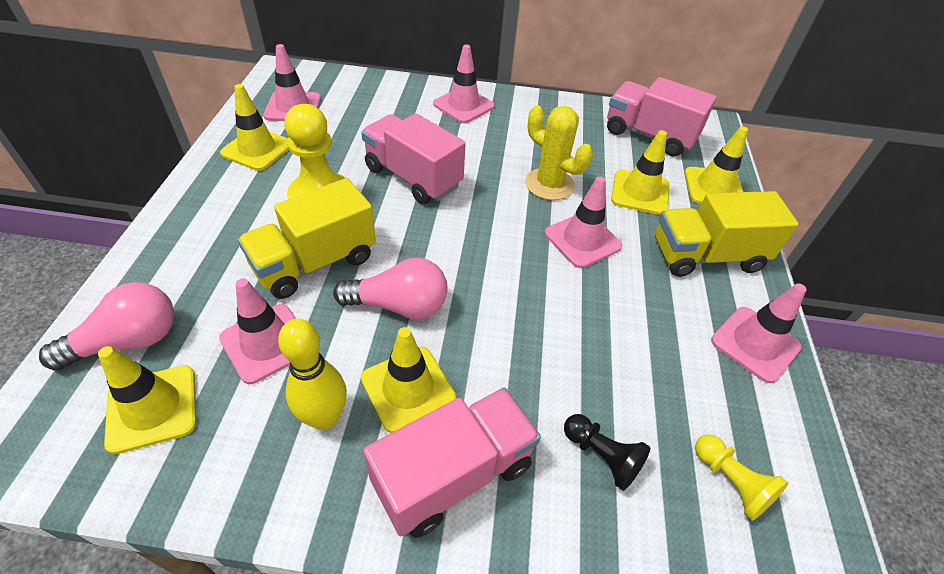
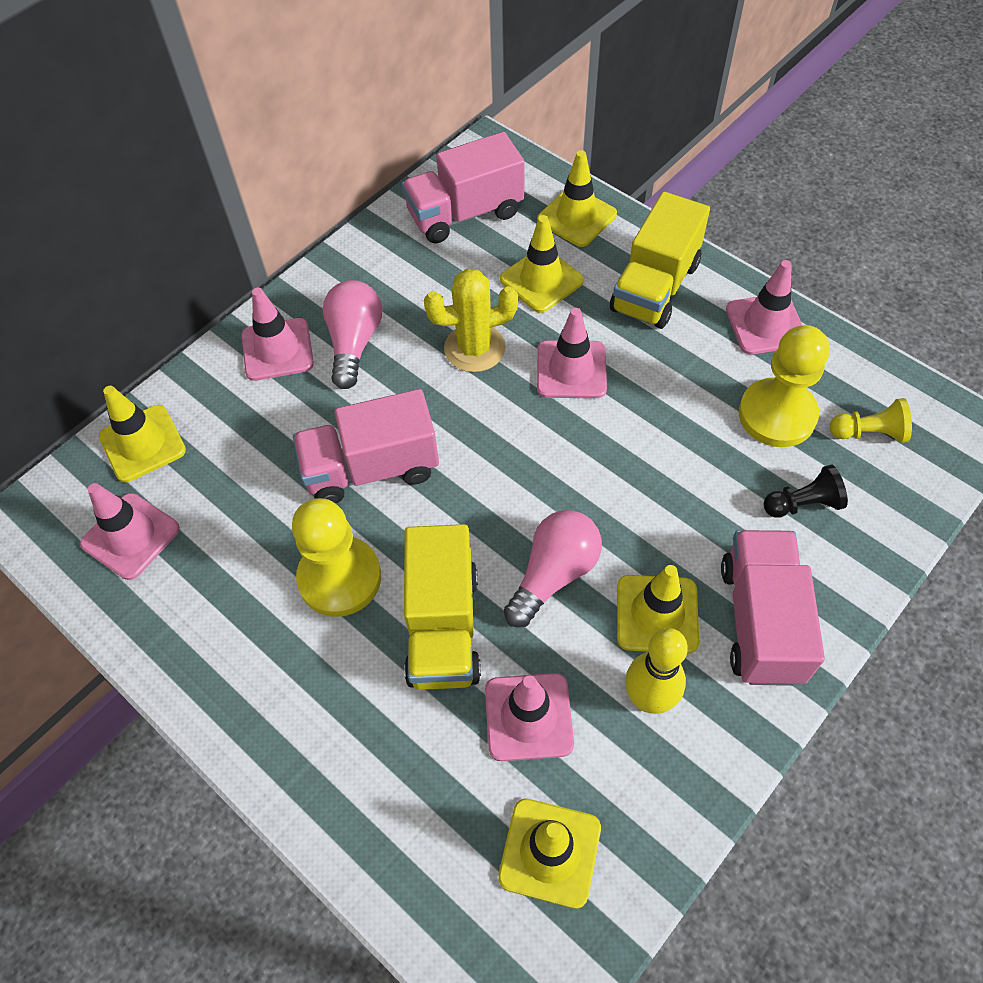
camera: 50 degrees left, 10 degrees up
(128, 341) = (442, 855): pink light bulb -> pink light bulb (354, 343)
(257, 149) = (192, 612): yellow traffic cone -> yellow traffic cone (142, 443)
(674, 393) = (777, 415): none -> yellow pawn

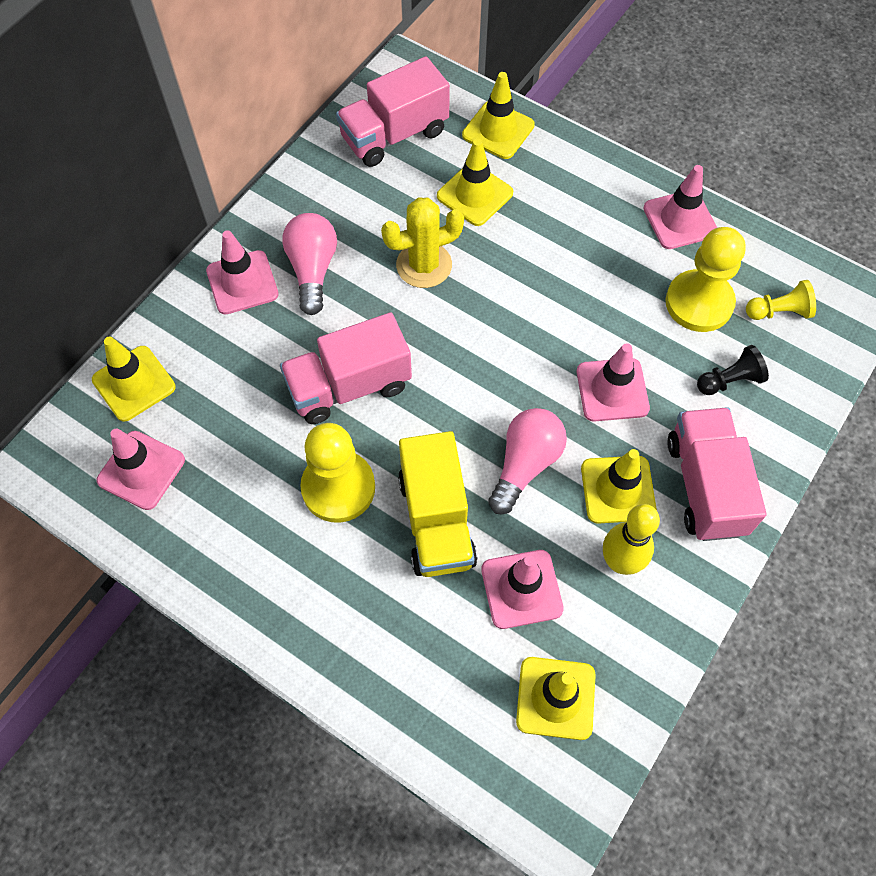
camera: 10 degrees left, 5 degrees up
(571, 370) = (514, 277): pink traffic cone -> pink traffic cone (612, 390)
(655, 287) = (578, 193): yellow truck -> none

